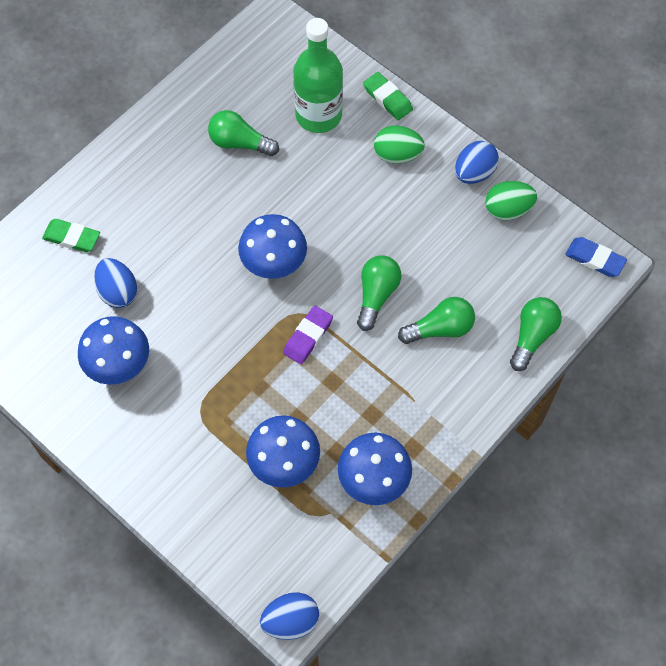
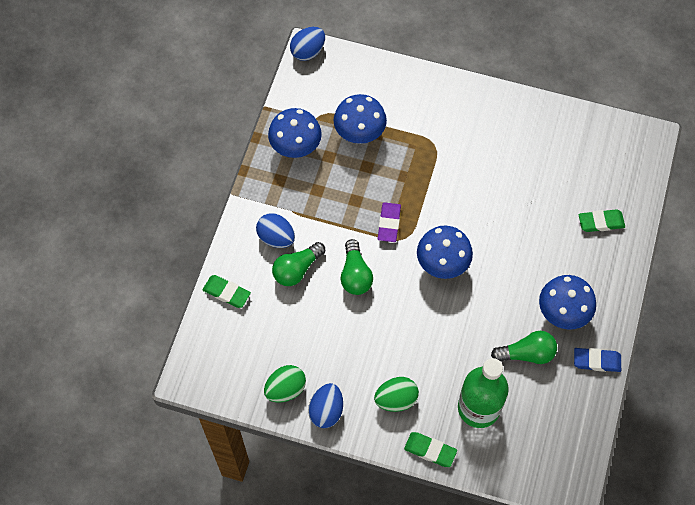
camera: 155 degrees right, 0 degrees up
(118, 292) = (541, 198): blue egg -> blue egg (276, 238)
(119, 366) = (506, 149): blue mushroom -> blue mushroom (562, 314)
(532, 336) = (226, 293): green light bulb -> green eraser
(595, 259) = (200, 376): blue eraser -> blue eraser (596, 361)

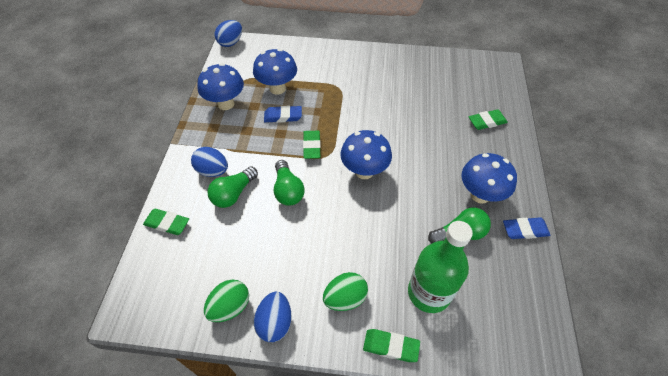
camera: 10 degrees left, 10 degrees down
(361, 177) = (283, 116): none -> blue eraser
(389, 223) = (311, 146): purple eraser -> green eraser

